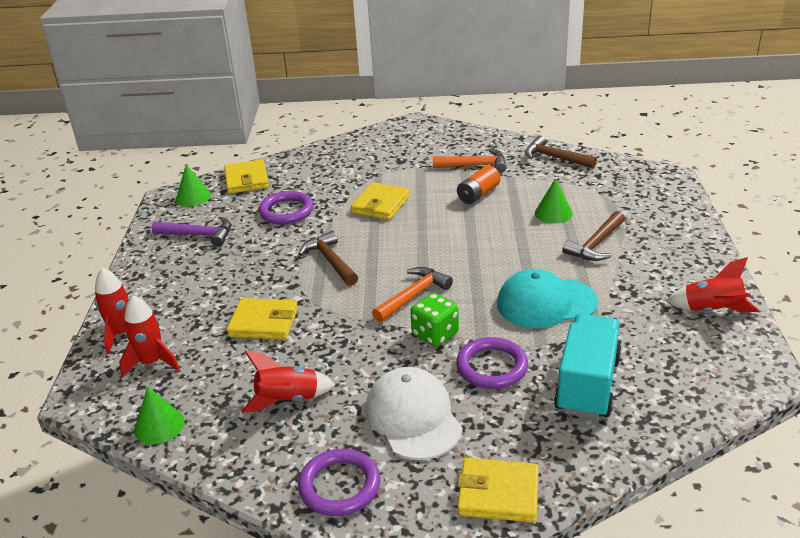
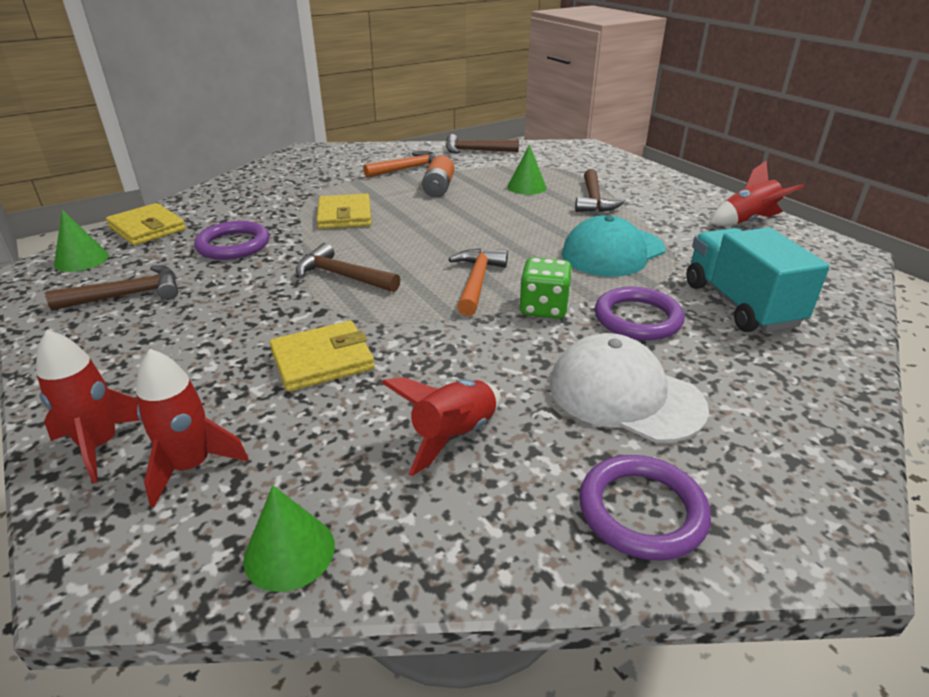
camera: 35 degrees left, 0 degrees up
(198, 235) = (128, 295): purple hammer -> brown hammer
(498, 493) = (810, 435): yellow wallet -> none

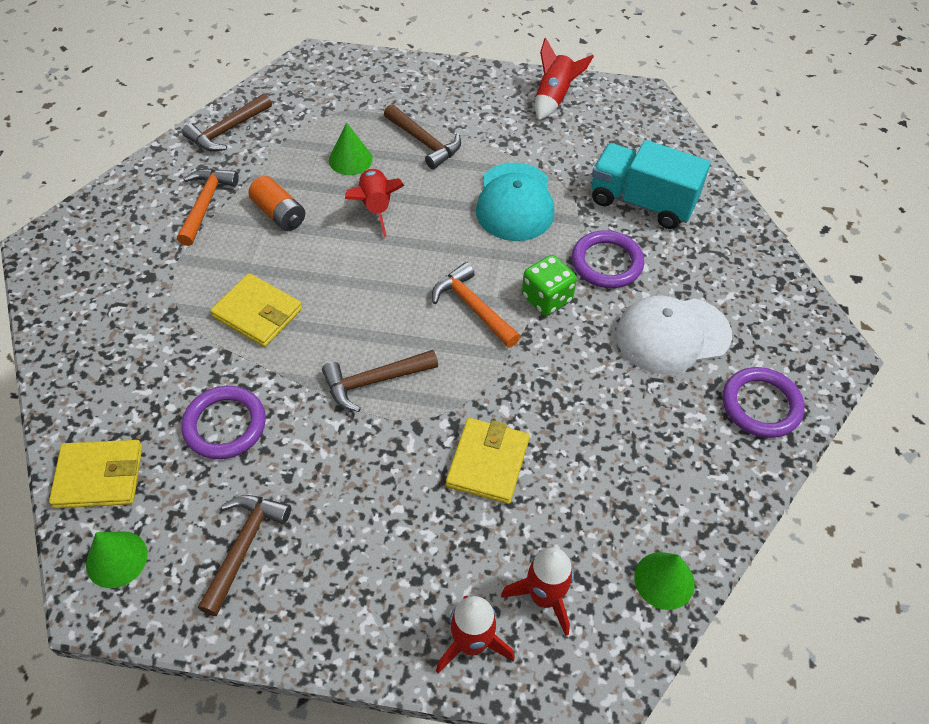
camera: 50 degrees left, 20 degrees up
(453, 435) = (634, 443): red rocket -> red rocket (375, 207)

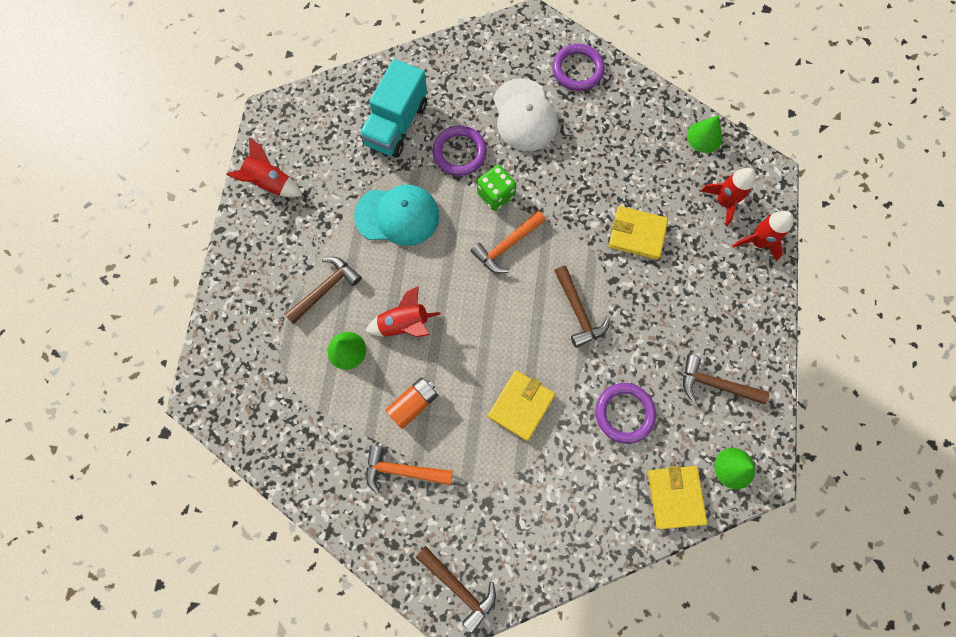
camera: 90 degrees left, 20 degrees up
(227, 130) = (305, 468): brown hammer -> brown hammer (458, 587)

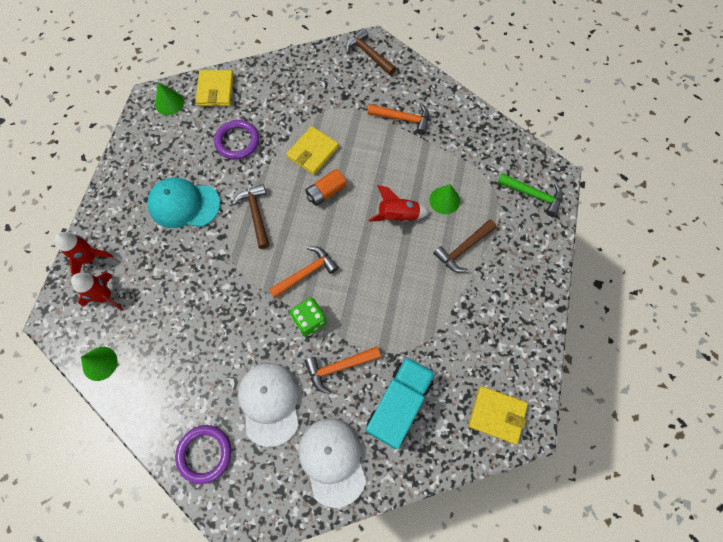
camera: 175 degrees left, 5 degrees down
(233, 367) = (533, 195): none -> green hammer
(270, 183) = (520, 350): red rocket -> none
(397, 216) = (401, 308): turquoise cap -> turquoise cap (184, 204)
(413, 404) = (393, 159): orange battery -> orange battery (326, 192)
(457, 73) = (332, 461): none -> white cap
(459, 152) = (339, 367): purple ring -> orange hammer
(637, 234) = (191, 273): yellow wallet -> yellow wallet (497, 415)
(715, 384) = (164, 155): brown hammer -> none

